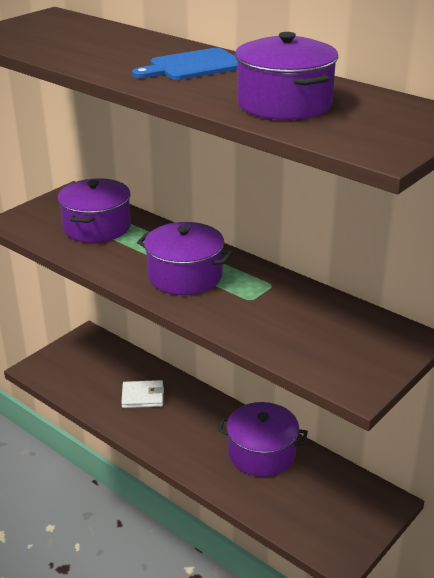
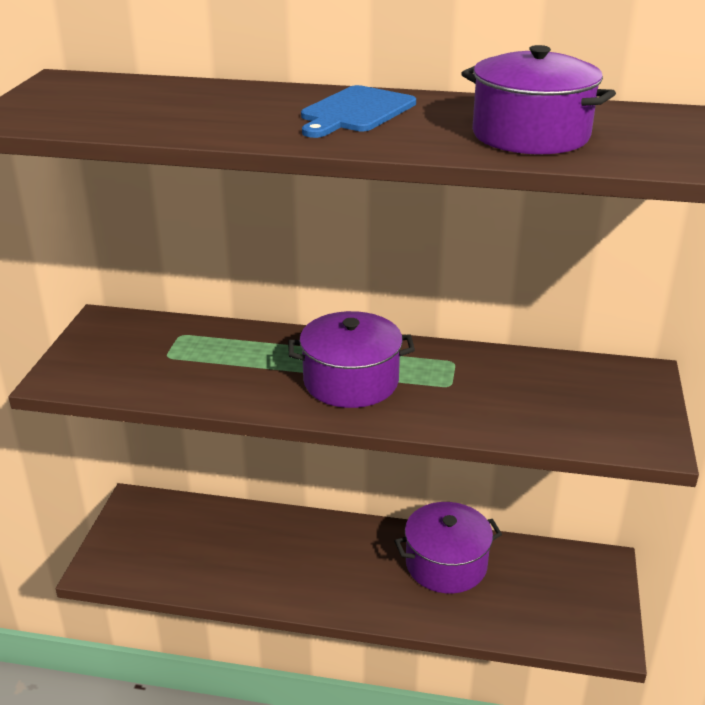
camera: 30 degrees left, 0 degrees up
(97, 227) = (181, 354): purple pot -> none
(142, 396) = (263, 552): white wallet -> none

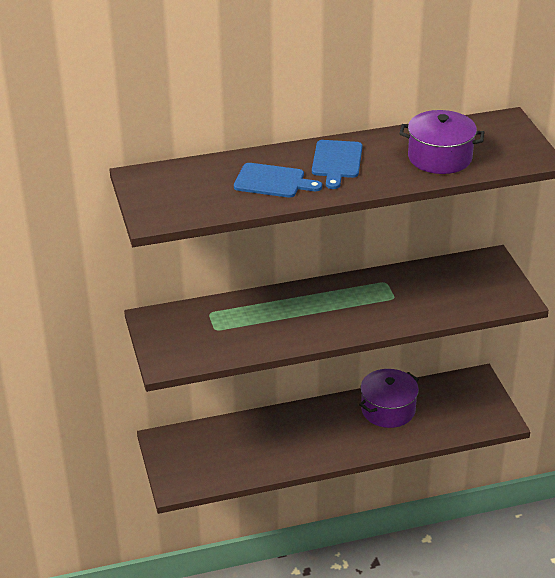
camera: 25 degrees left, 5 degrees up
(231, 114) = (273, 181): none -> blue cutting board
(351, 381) = (338, 312): purple pot -> none

